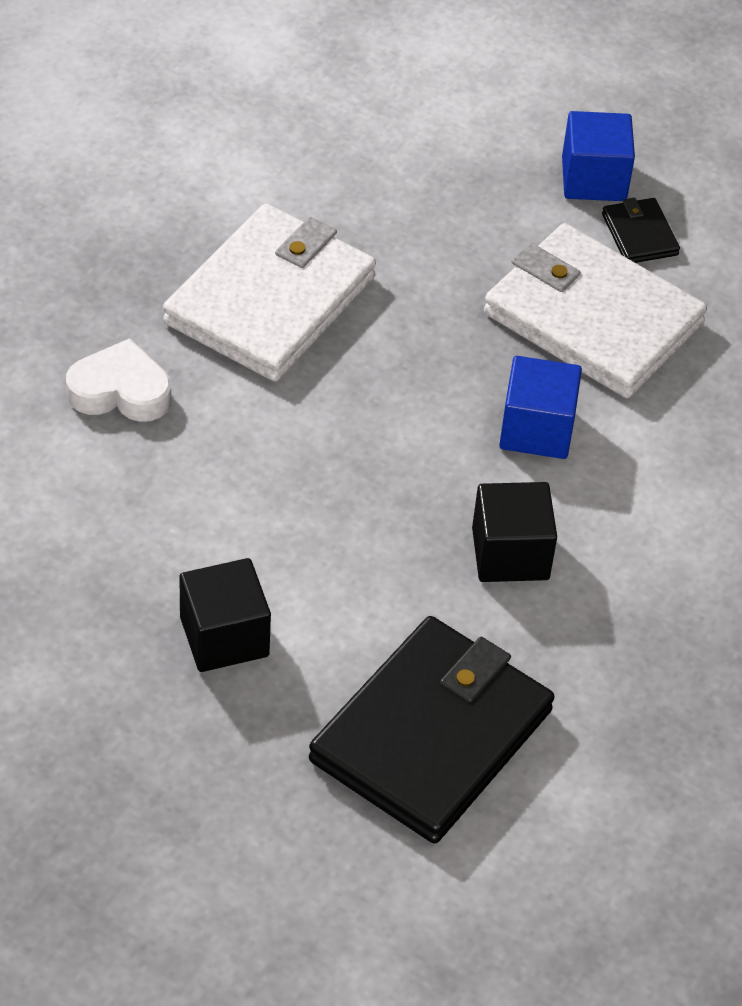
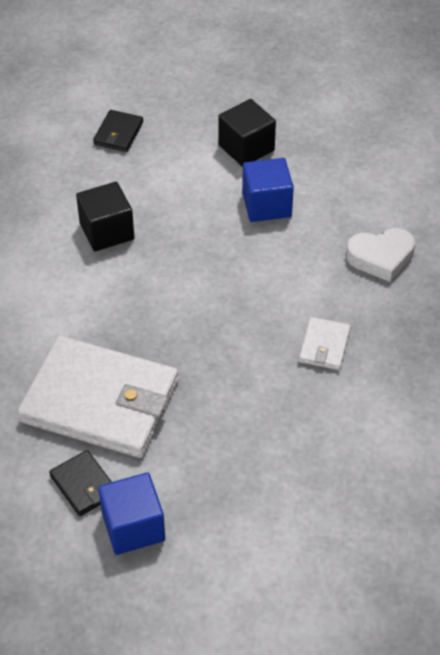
camera: 165 degrees right, 0 degrees up
(270, 300) = (324, 346): white wallet -> white wallet, size x0.43
(431, 735) = (118, 133): black wallet -> black wallet, size x0.43
(536, 429) = (114, 310): blue cube -> blue cube (266, 205)

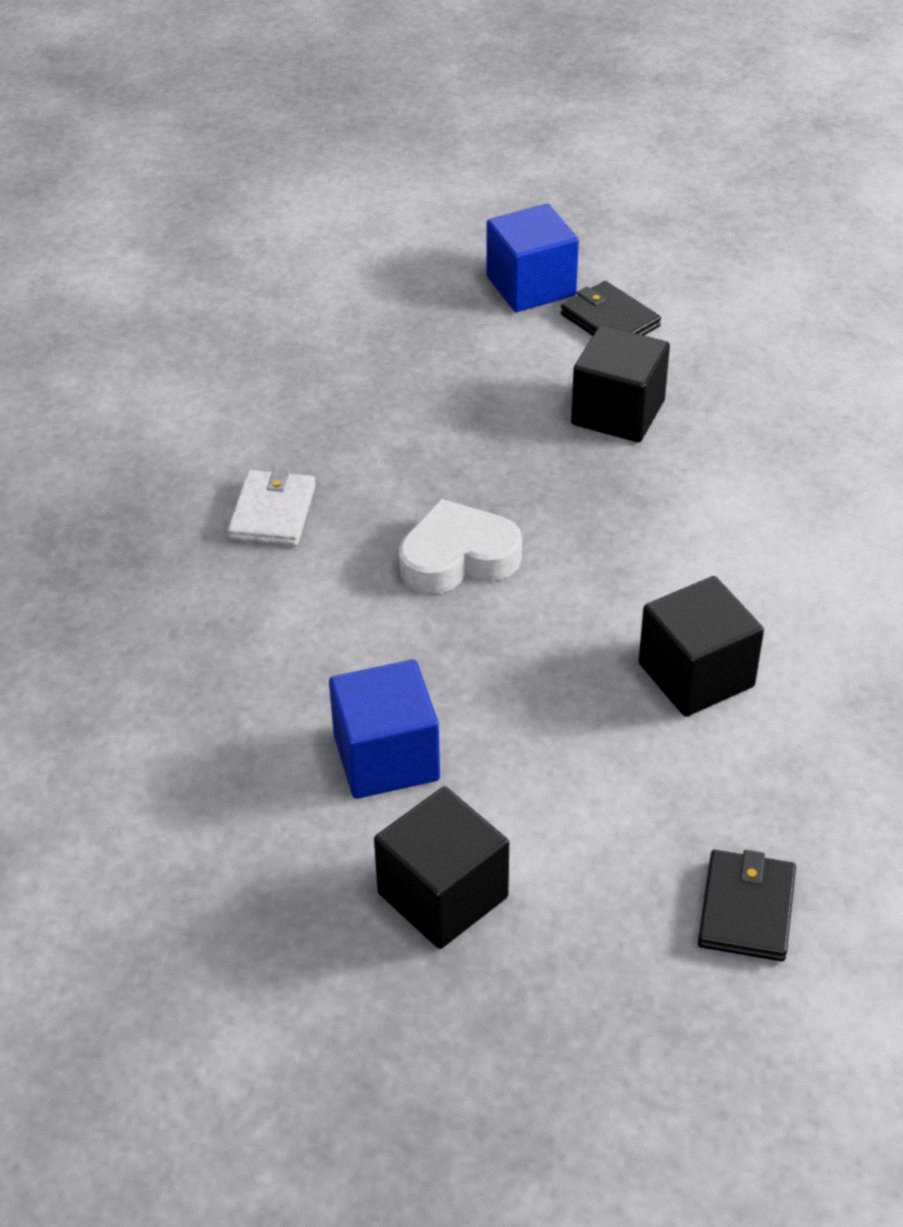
camera: 175 degrees right, 5 degrees down
(100, 401) = (618, 412): white wallet -> black cube
(381, 257) = (160, 667): white heart -> white heart (458, 558)

